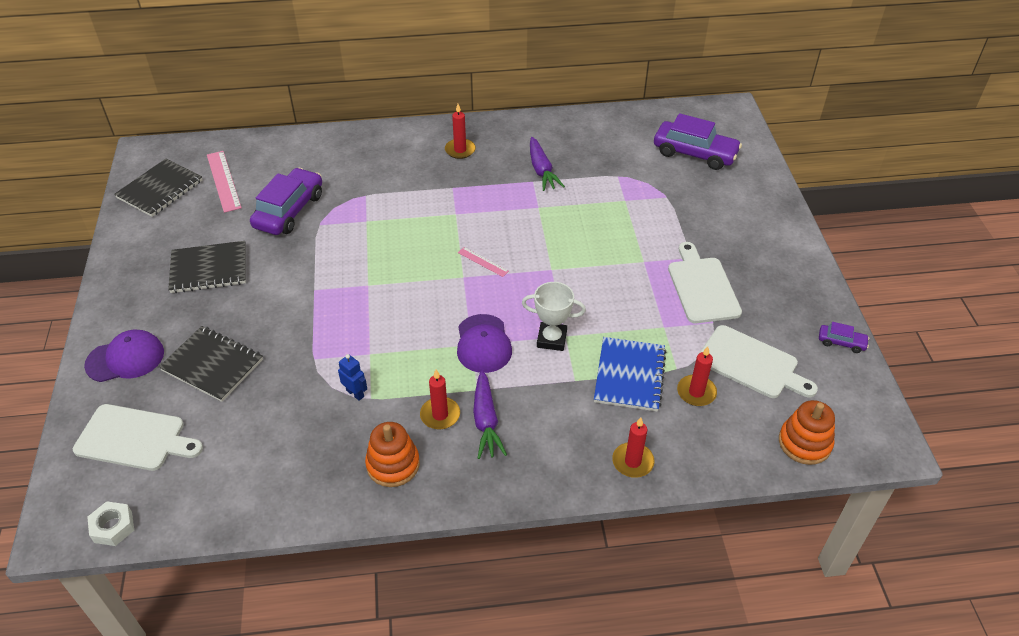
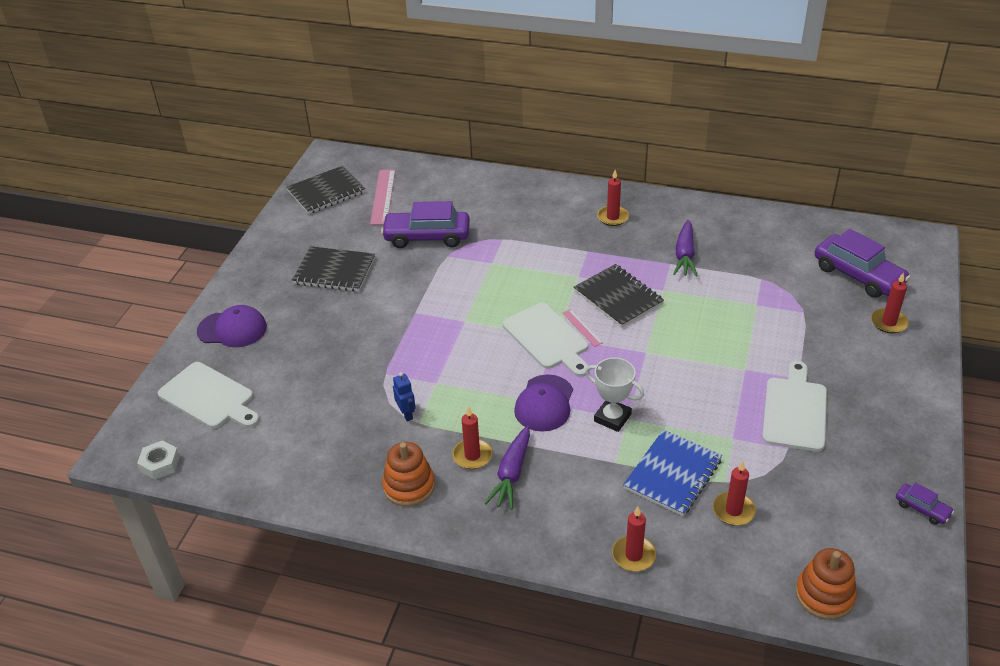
camera: 25 degrees right, 5 degrees down
(212, 365) = (298, 354): black notebook -> black notebook (618, 297)
(289, 211) = (427, 237): purple car -> purple car turned 135 degrees counterclockwise
(738, 188) = (889, 322): none -> red candle
(751, 363) = (808, 500): white cutting board -> white cutting board (547, 338)

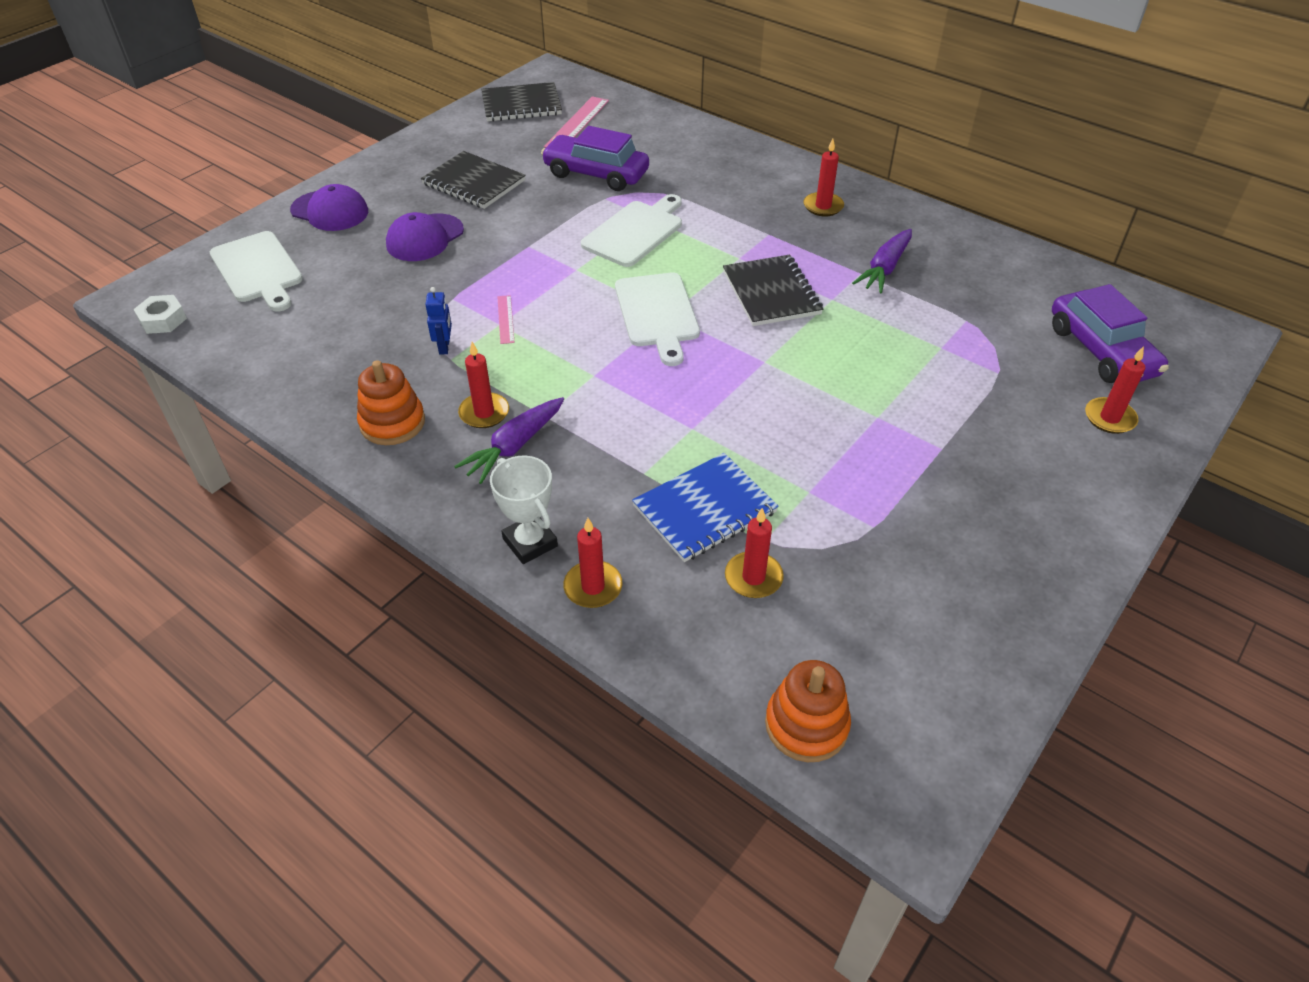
camera: 20 degrees right, 5 degrees up
(544, 403) = (605, 382): purple cap -> purple cap (425, 238)
(582, 328) = (706, 313): pink ruler -> pink ruler (505, 319)
(612, 418) = (674, 422): white trophy -> white trophy (530, 542)
(794, 410) = (911, 485): white cutting board -> white cutting board (635, 232)
(922, 508) = (1014, 663): purple car -> none

